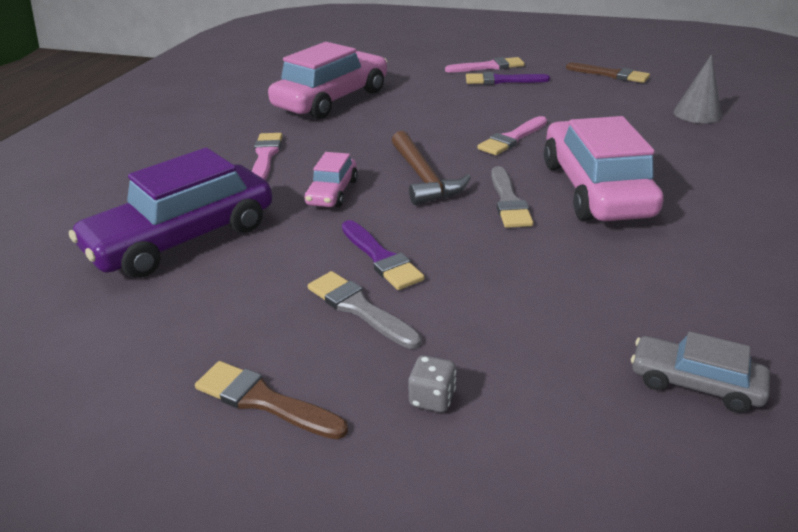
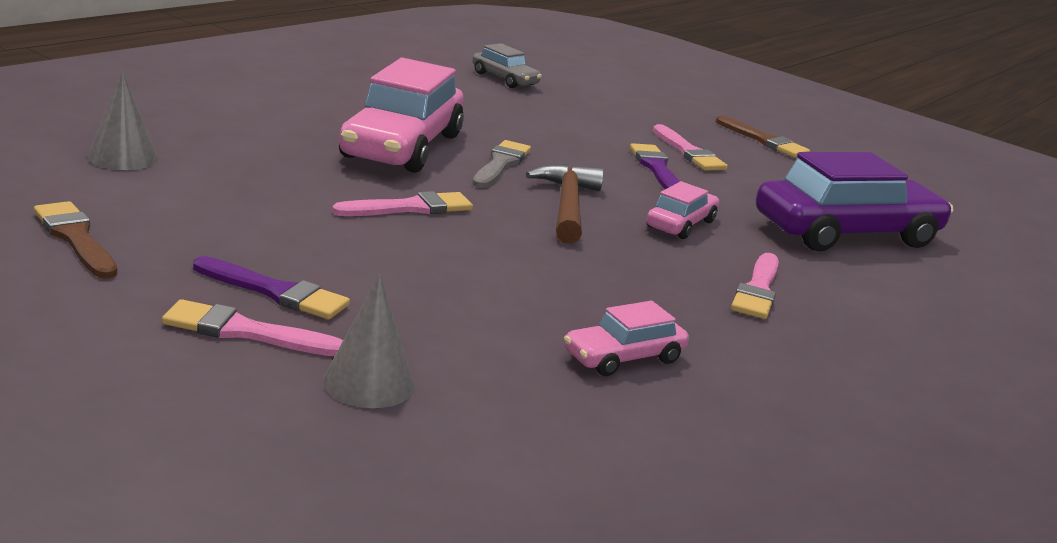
camera: 165 degrees left, 10 degrees down
(332, 100) = (623, 357): pink car -> pink car, size x0.49
(359, 308) = (689, 152): grey brush -> pink brush
(424, 66) = (368, 383): none -> grey cone
(432, 398) = (661, 115): grey dice -> none

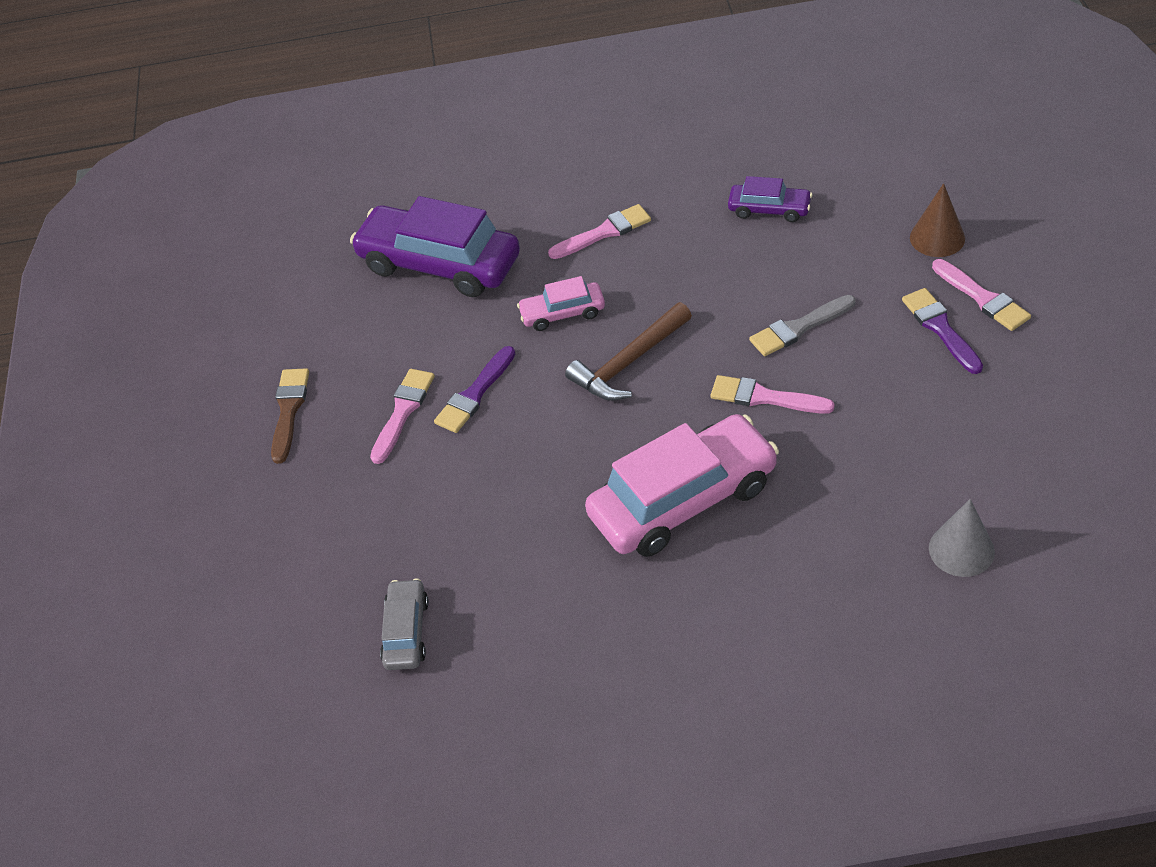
camera: 125 degrees left, 25 degrees up
(75, 238) = (1049, 430): brown brush -> none
(368, 383) = (937, 238): grey cone -> brown cone
(500, 164) = (617, 442): grey brush -> grey brush (799, 328)
(623, 357) = (769, 209): pink car -> purple car

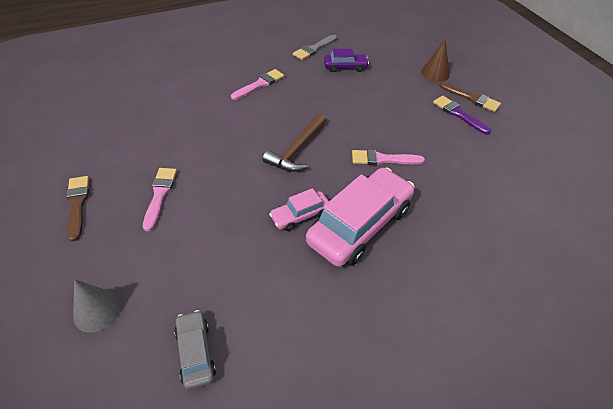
camera: 25 degrees left, 0 degrees up
(439, 264) = (165, 108): purple car -> none
(474, 394) = (206, 178): purple brush -> none
(562, 313) = (248, 127): pink car -> pink car (300, 215)
(799, 328) = (385, 121): grey brush -> grey brush (314, 49)
(961, 550) = (533, 230): grey cone -> grey cone (97, 310)
(983, 298) = (471, 98): pink brush -> brown brush

